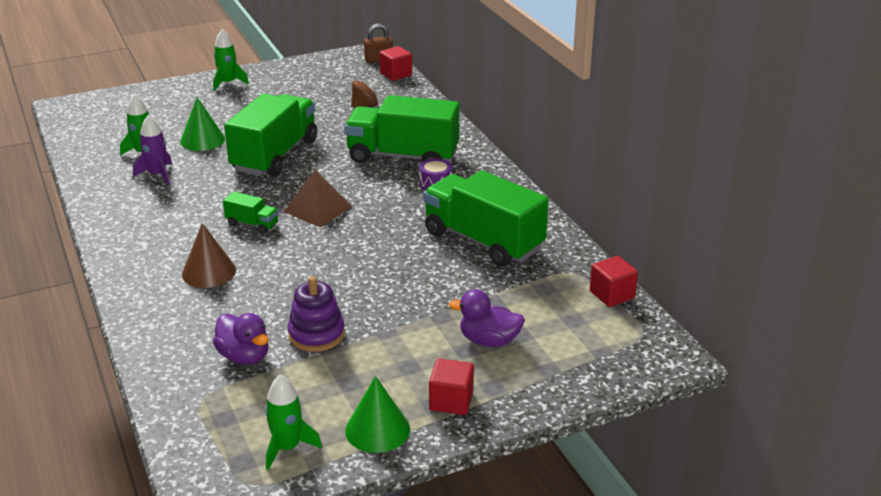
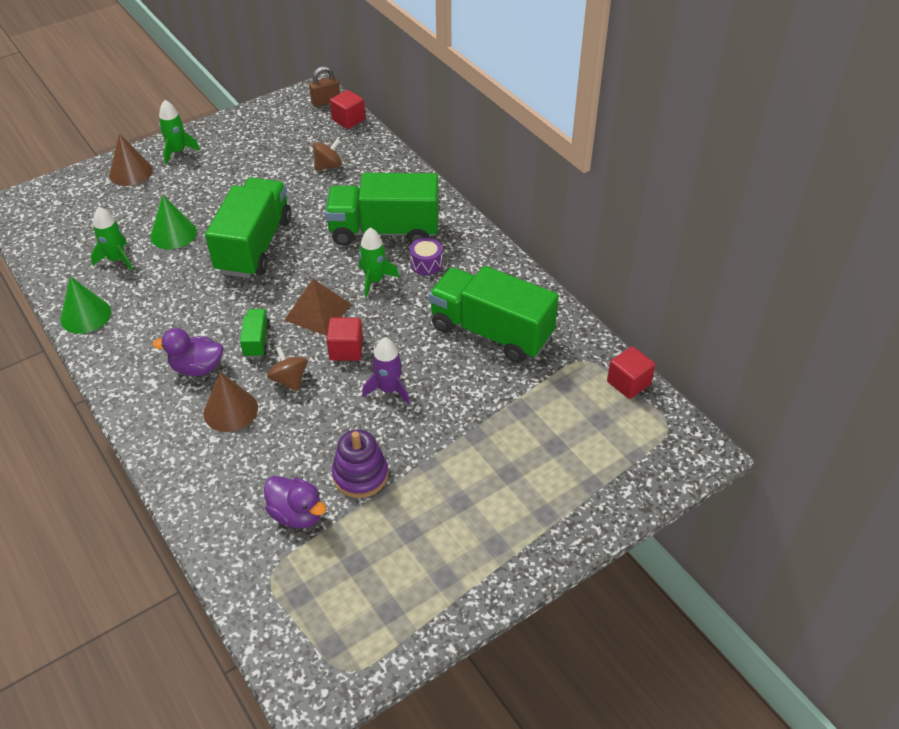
camera: 10 degrees left, 15 degrees up
(157, 175) = (140, 288): purple rocket -> purple rocket (388, 389)
(179, 94) = (131, 172): none -> brown cone
(252, 224) = (257, 341): green truck -> green truck turned 105 degrees counterclockwise
(273, 255) = (289, 380): none -> brown spinning top
(287, 447) = (370, 621): green rocket -> green rocket (374, 280)
(377, 430) = (450, 584): green cone -> green cone (85, 315)
(451, 401) = (511, 538): red cube -> red cube (346, 349)
(489, 341) = (528, 458): purple duck -> purple duck (197, 368)

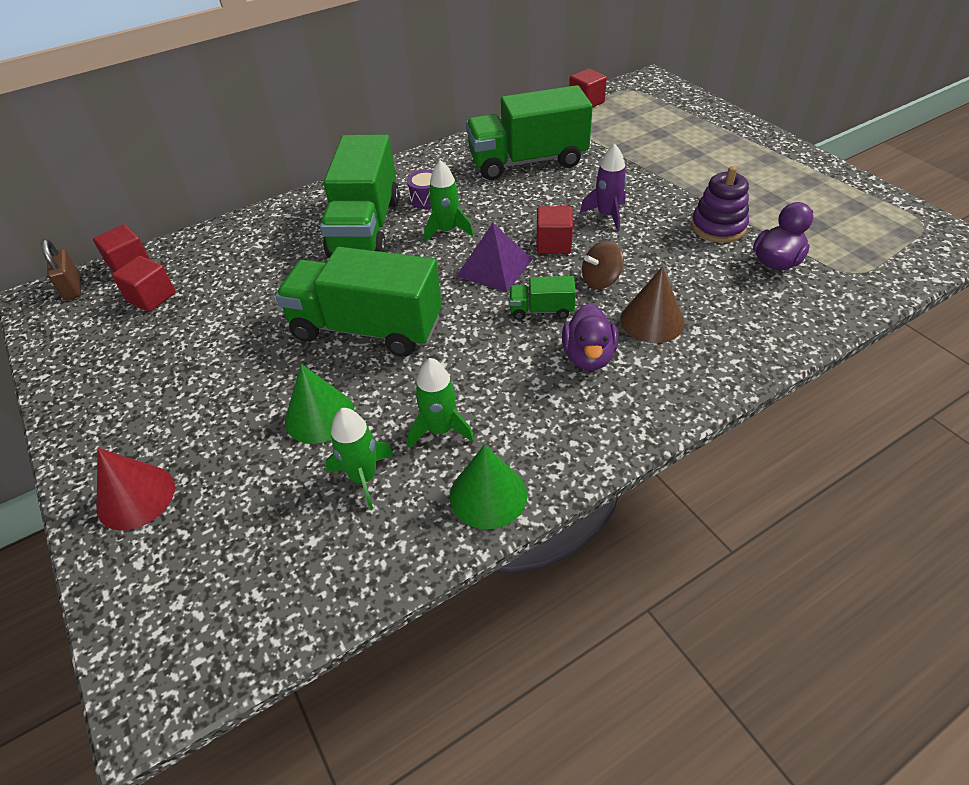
camera: 85 degrees left, 0 degrees up
(131, 172) = (136, 497): brown cone -> red cone
(178, 151) = (107, 439): green rocket -> green rocket (440, 429)
(309, 138) = (151, 297): none -> red cube
(317, 312) = (494, 267): brown pyramid -> purple pyramid
(328, 166) = (223, 276): brown spinning top -> none
(491, 332) = (527, 161): green truck -> green truck turned 45 degrees clockwise

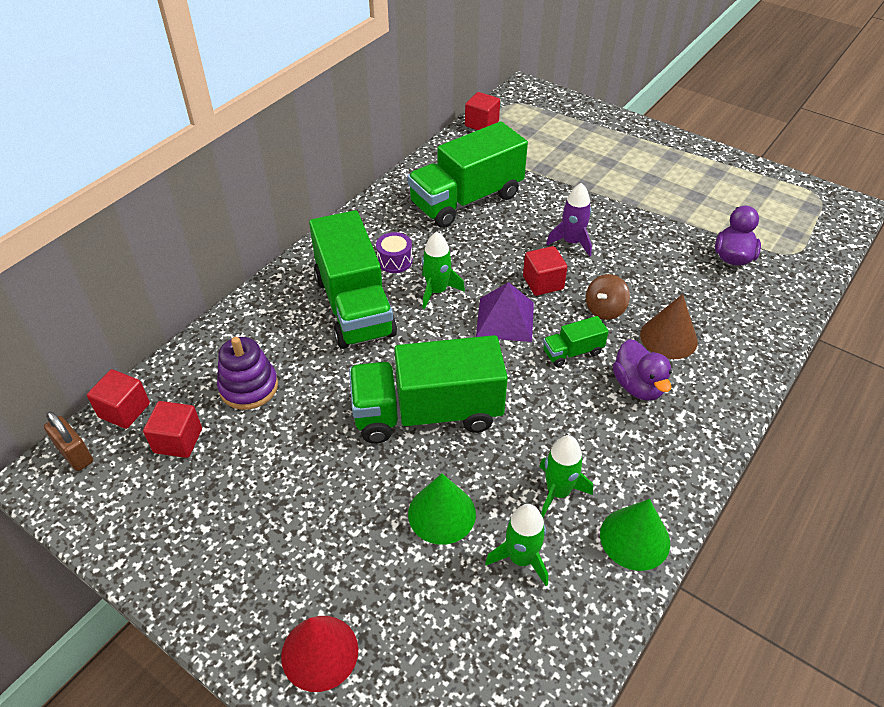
camera: 25 degrees left, 0 degrees up
(718, 227) = (669, 233): purple stacking toy -> purple stacking toy (249, 387)

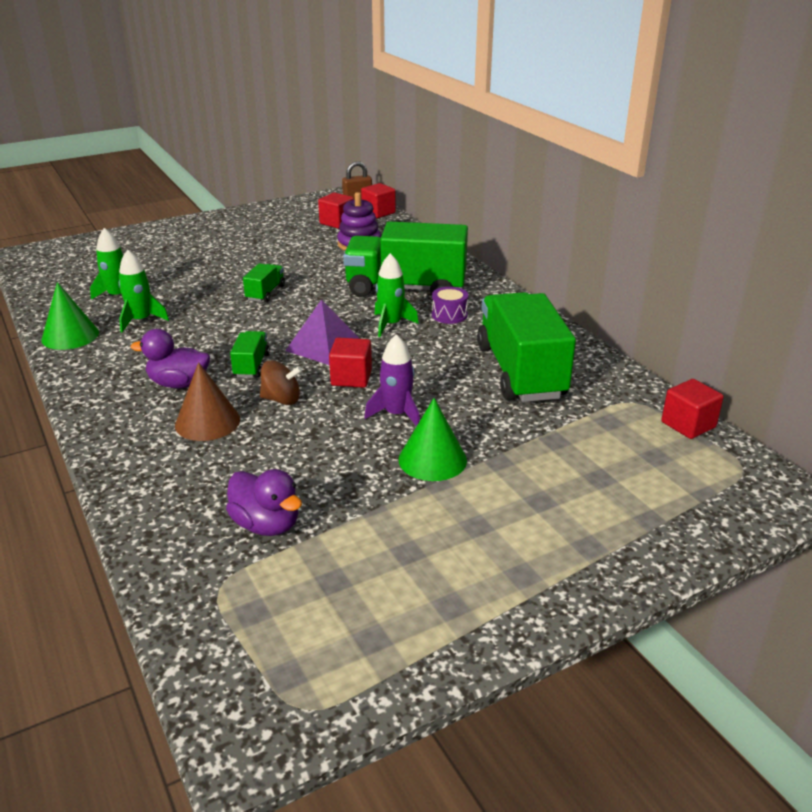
camera: 115 degrees right, 15 degrees down
(319, 652) = (152, 237): red cone -> none
(427, 413) = (265, 293): green truck -> green truck, size x0.44
(441, 513) = (182, 281): green cone -> green cone (432, 459)
(604, 309) = (281, 399): brown spinning top -> brown spinning top turned 120 degrees clockwise

